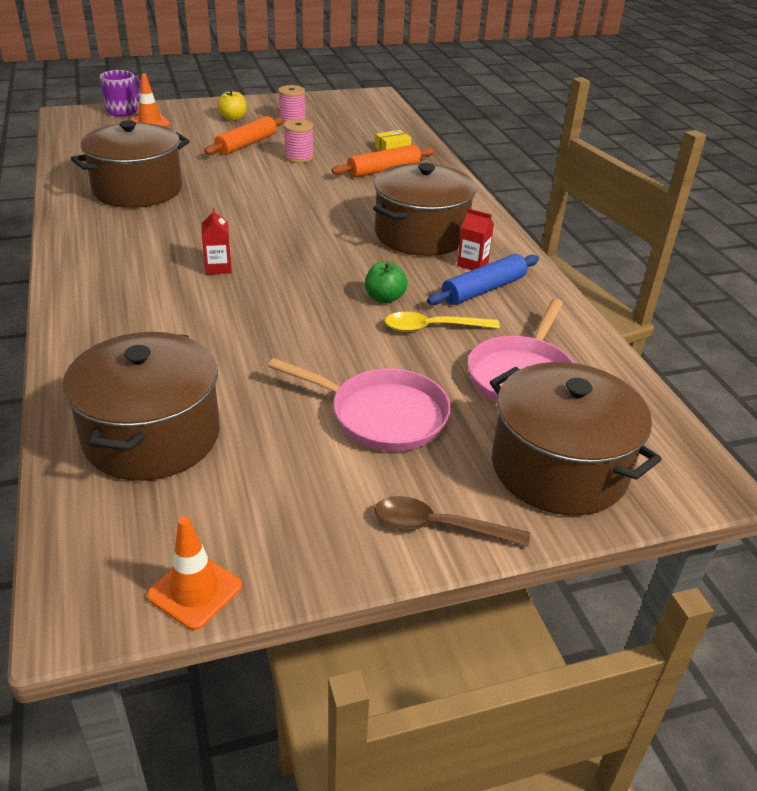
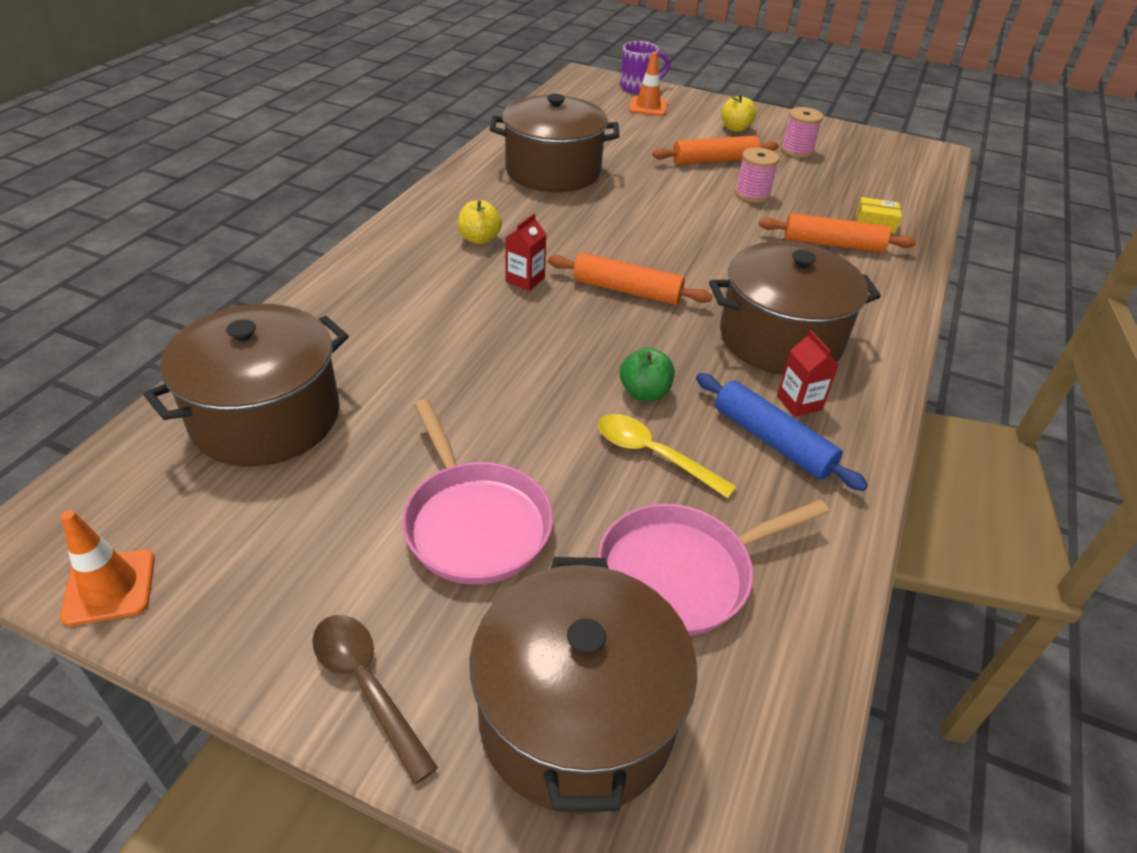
camera: 40 degrees right, 5 degrees up
(146, 255) = (479, 239): none -> yellow apple
(296, 246) = (626, 290): none -> orange rolling pin
(483, 289) = (772, 440): blue rolling pin -> blue rolling pin turned 45 degrees clockwise

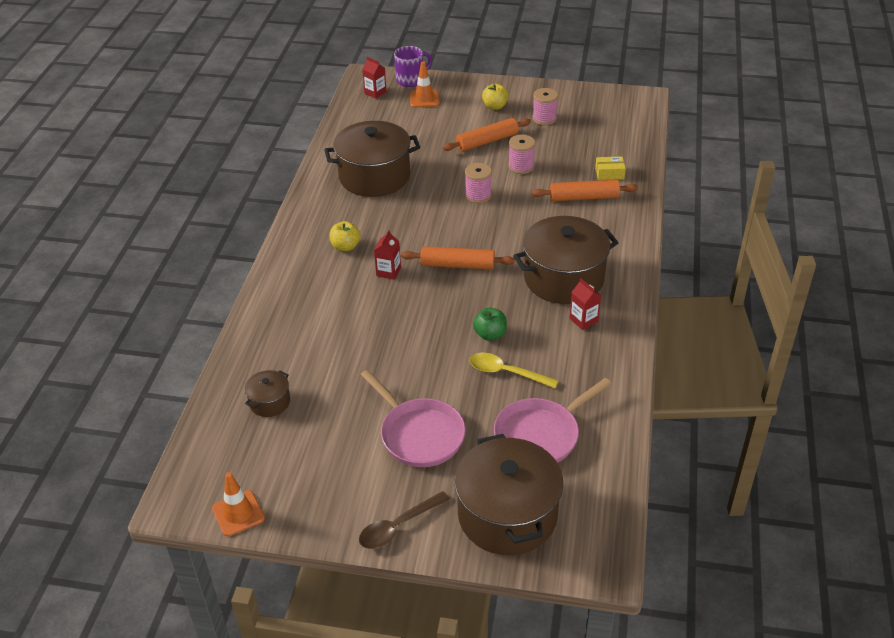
camera: 10 degrees left, 0 degrees up
(266, 417) = (269, 402): brown pot -> brown pot, size x0.46
(367, 686) = (398, 526): brown spoon -> brown spoon turned 75 degrees counterclockwise
(590, 92) = (375, 92): none -> red carton
(683, 215) = (478, 195): none -> pink spool
(772, 440) = (573, 348): blue rolling pin -> none

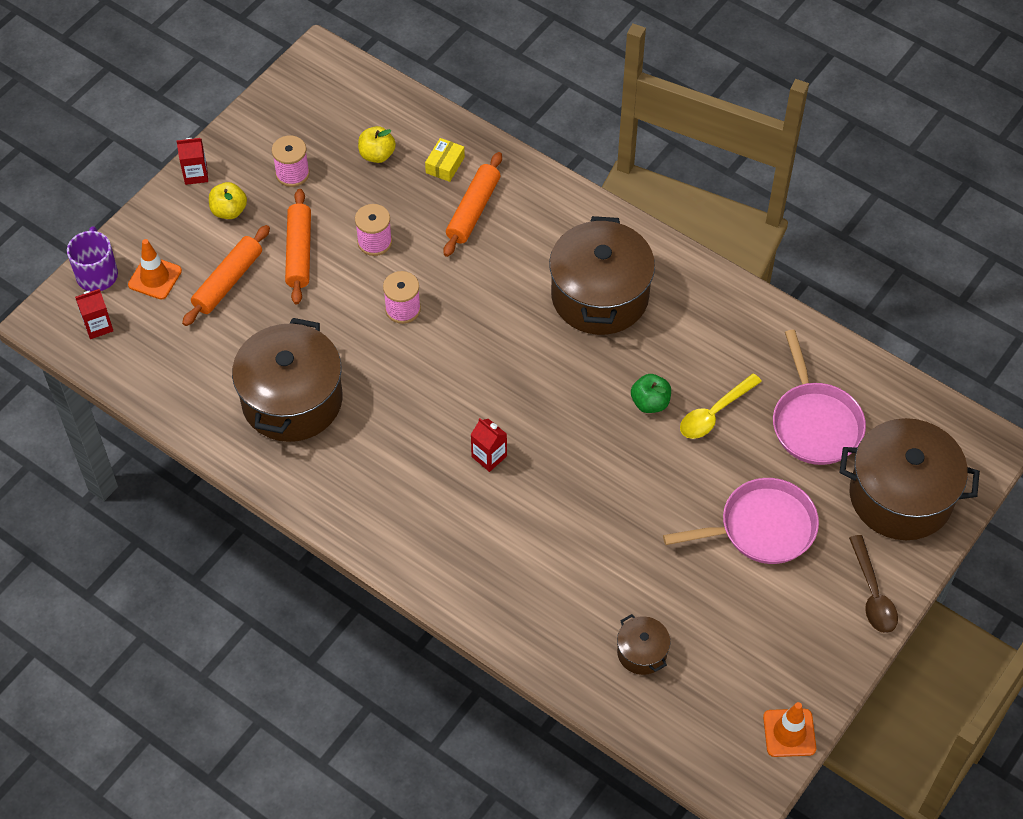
camera: 65 degrees left, 15 degrees up
(345, 246) = (415, 483): yellow apple -> yellow apple (377, 155)
(457, 265) = (518, 384): orange rolling pin -> orange rolling pin (228, 281)
(583, 320) = (675, 310): red carton -> red carton (196, 174)

